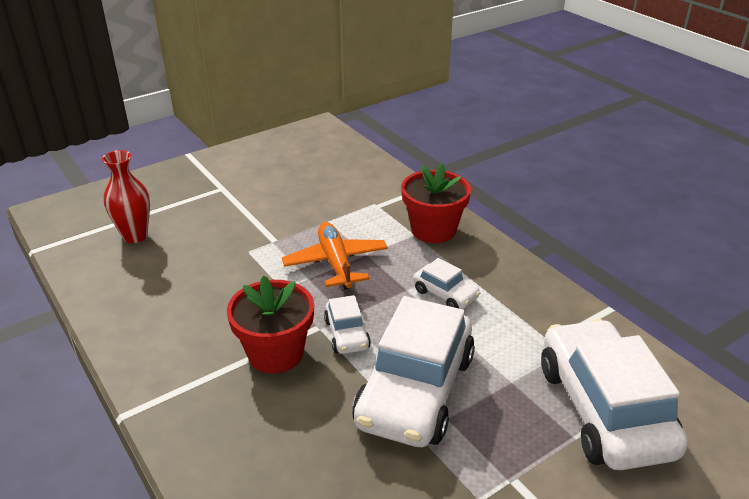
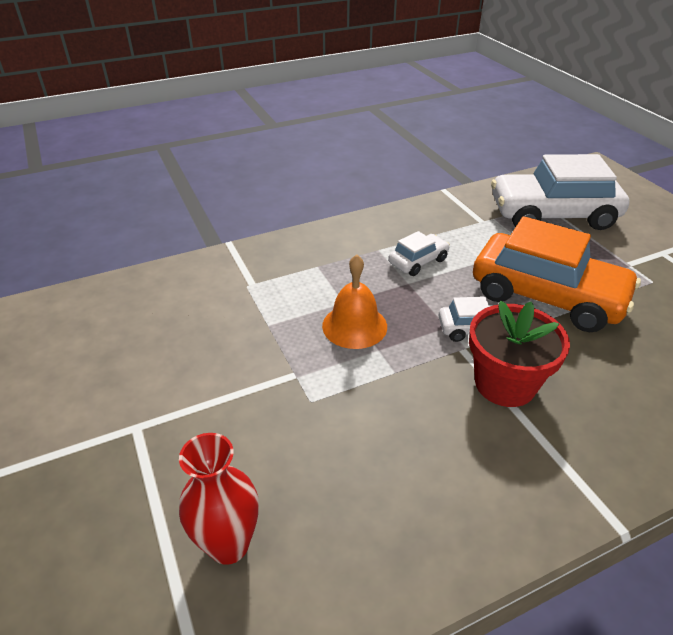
camera: 80 degrees left, 5 degrees up
(336, 263) = (354, 326): orange plane -> orange bell
(415, 390) = (547, 296): white car -> orange car
(433, 230) = (313, 253): red flower pot -> none

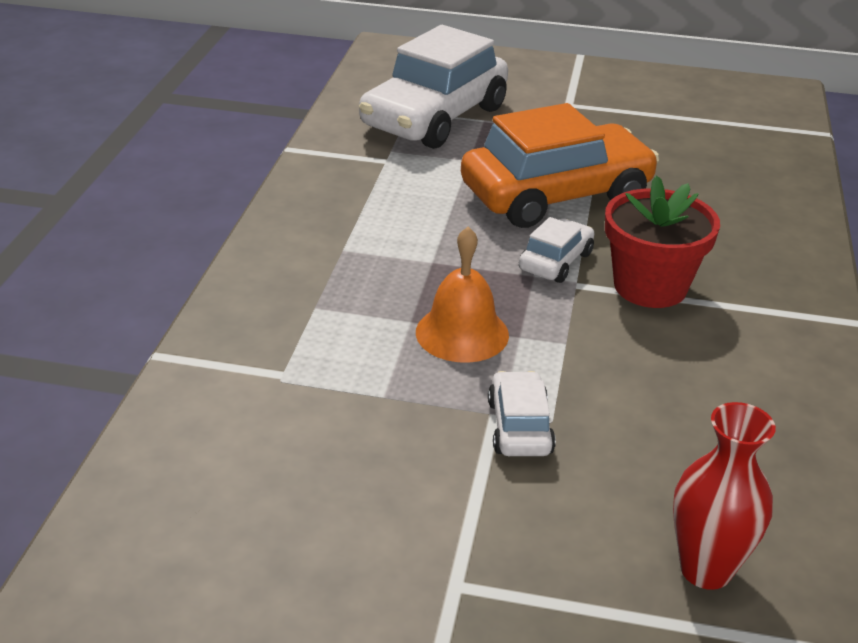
camera: 55 degrees left, 5 degrees down
(418, 261) = (402, 236): white car -> white car (519, 427)

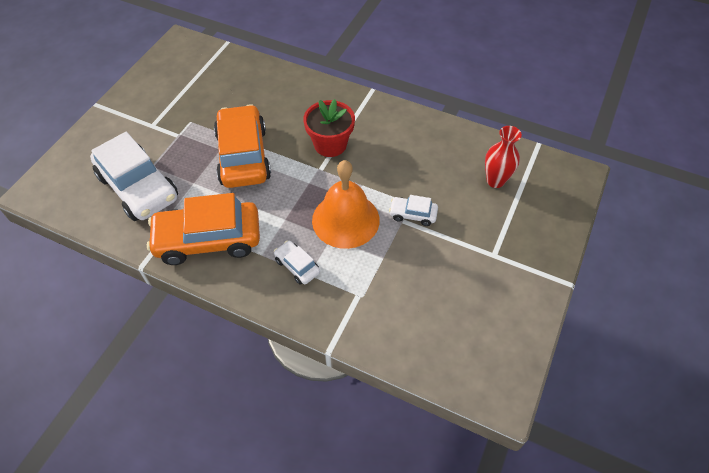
camera: 75 degrees left, 20 degrees up
(356, 194) = (208, 240): none -> orange car
(462, 333) = (345, 220): orange bell -> orange bell, size x1.57
(555, 261) = (300, 172): white car -> white car (297, 266)

